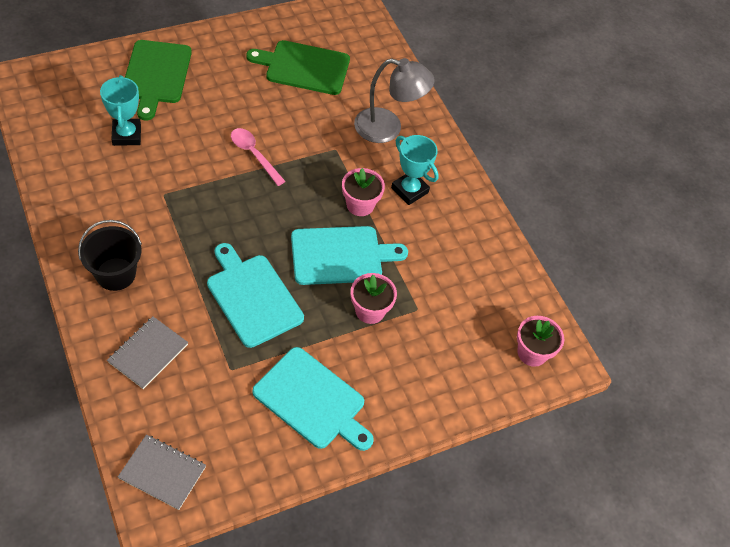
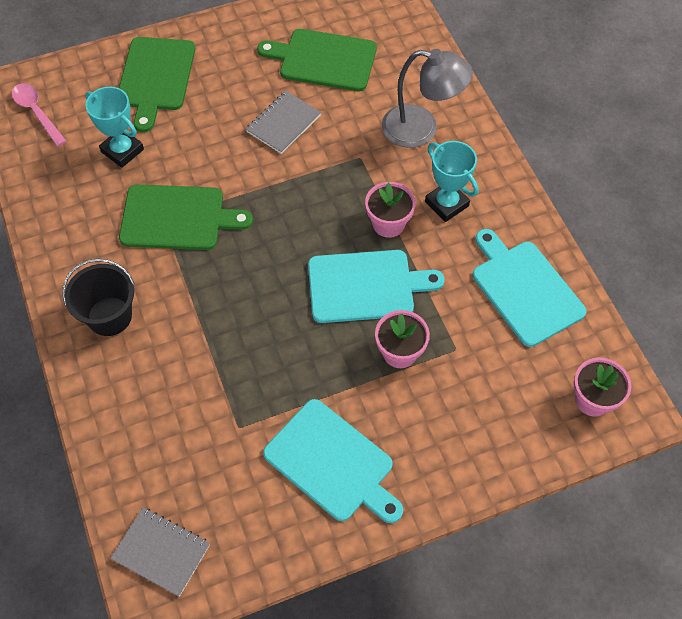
camera: 10 degrees right, 5 degrees up
(126, 135) = (122, 151): turquoise trophy -> turquoise trophy turned 45 degrees counterclockwise
(148, 353) = (145, 410): grey notebook -> grey notebook (283, 123)
(176, 193) = (177, 218): none -> green cutting board
(252, 297) = (264, 339): turquoise cutting board -> turquoise cutting board (524, 289)
(254, 155) = (266, 168): pink spoon -> pink spoon (37, 112)

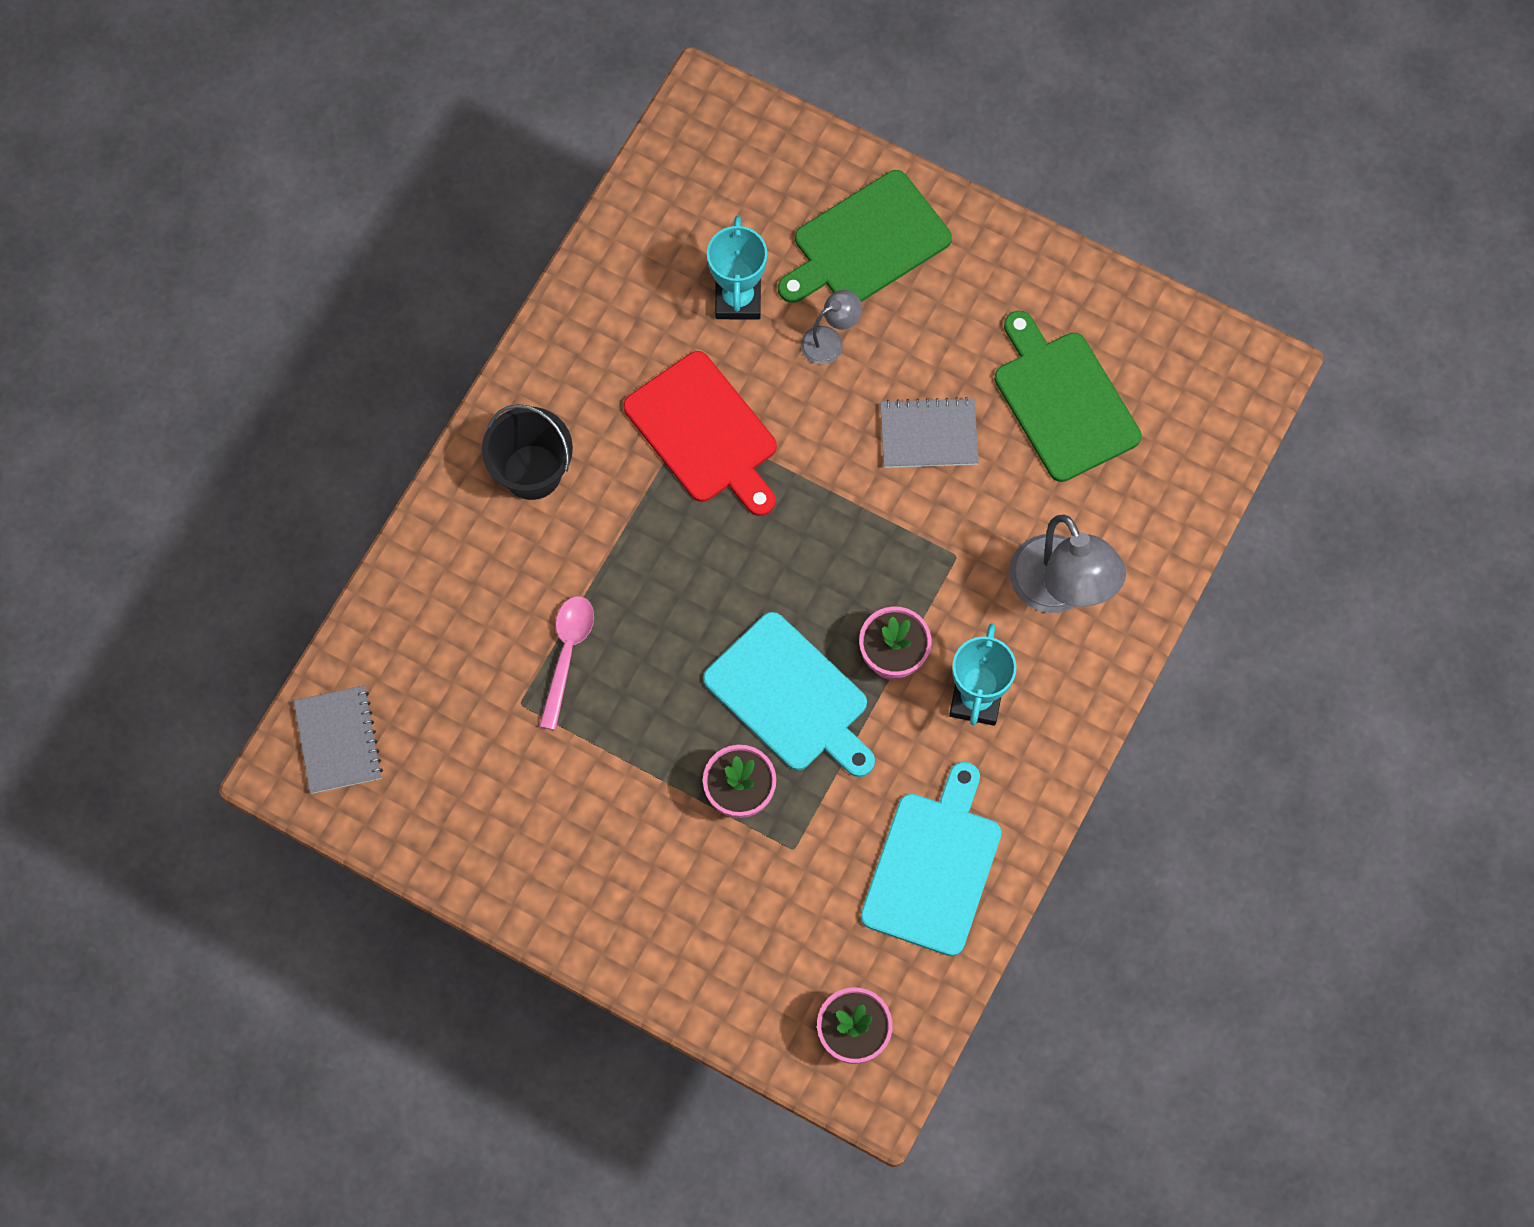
camera: 50 degrees right, 10 degrees up
(37, 112) = (706, 166): pink spoon -> pink spoon (567, 654)
(177, 218) = (704, 432): green cutting board -> red cutting board
(189, 128) = (830, 341): none -> grey lamp
(332, 463) = (558, 825): turquoise cutting board -> none

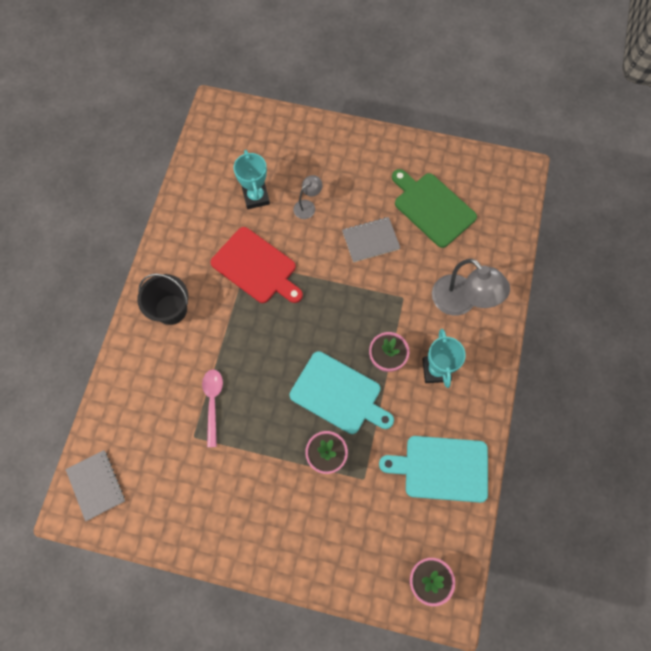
camera: 15 degrees left, 0 degrees up
(866, 243) = (312, 155): green cutting board -> none
(933, 867) = (441, 468): turquoise cutting board -> turquoise cutting board turned 90 degrees counterclockwise

